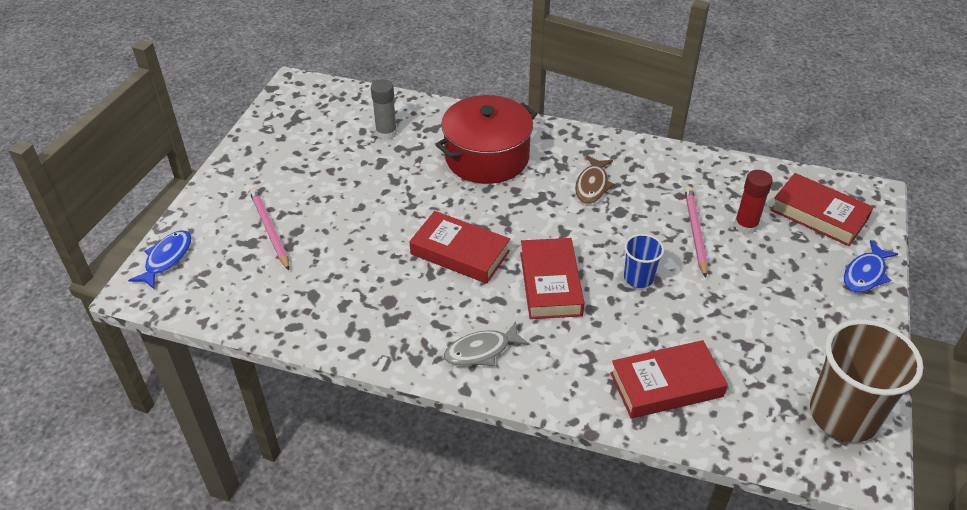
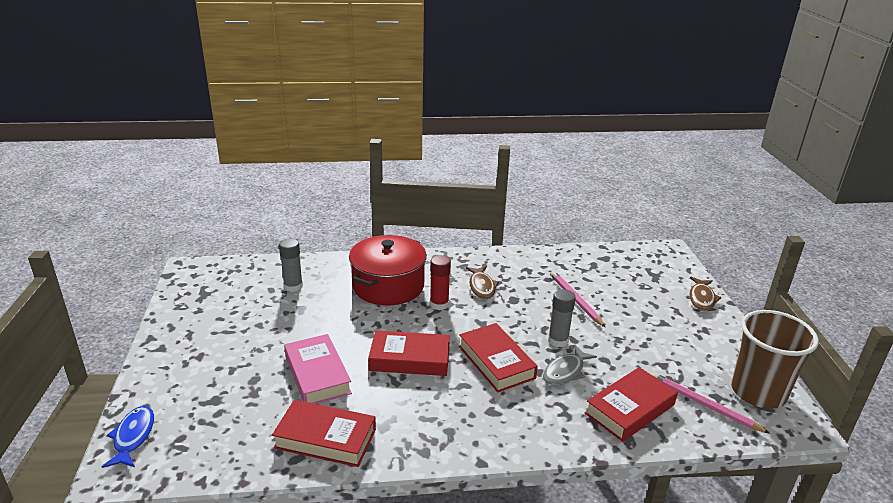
camera: 25 degrees left, 15 degrees down
(269, 230) = (227, 385): pink pencil -> pink pencil (704, 405)
(358, 244) = (317, 375): none -> pink book
(481, 351) = (475, 428): grey fish -> grey fish (565, 371)
(638, 278) = (558, 340): blue cup -> grey glue stick
(746, 225) = (605, 287): red glue stick -> red glue stick (439, 304)
(818, 215) = (646, 270): red book -> red book (325, 438)
(865, 274) = (701, 298): blue fish -> brown fish

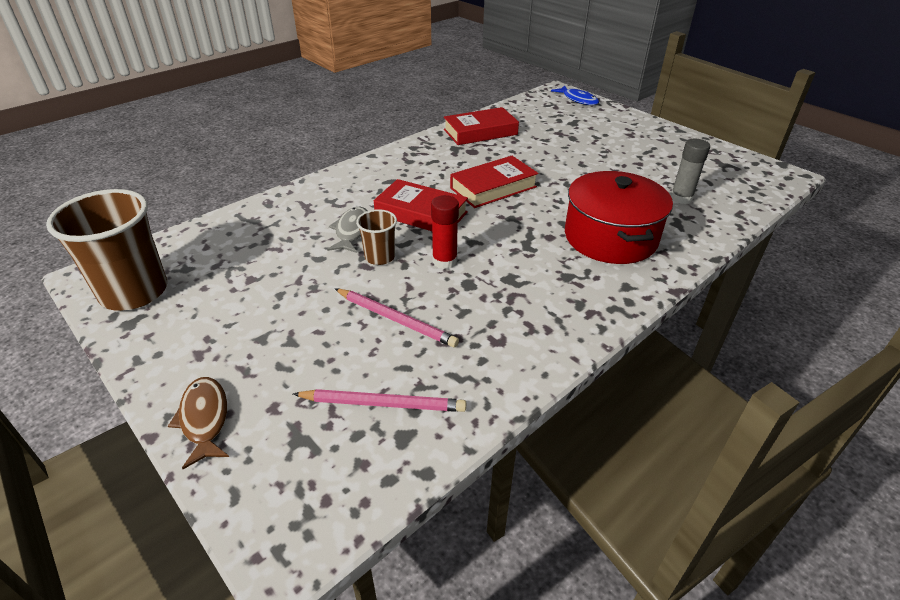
camera: 145 degrees right, 10 degrees up
(317, 375) = (540, 154): pink book -> none
(439, 304) = (535, 241): red glue stick -> red glue stick (444, 261)
(481, 287) = (520, 283): brown fish -> none
(558, 340) = (380, 257): grey glue stick -> brown cup
(629, 409) = (275, 224): red book -> none
(704, 405) = (200, 255): pink pencil -> pink pencil (383, 403)

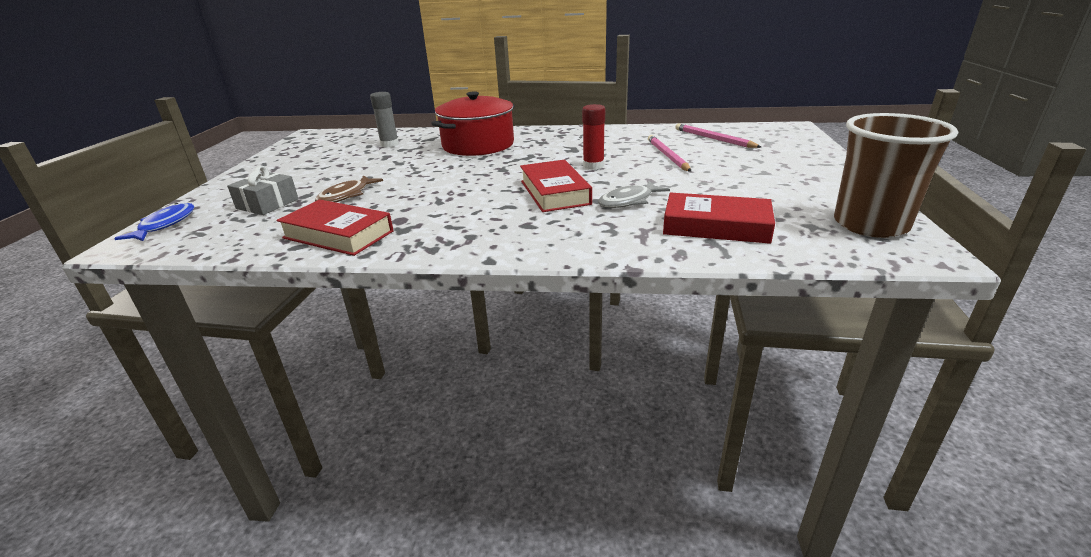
camera: 130 degrees left, 10 degrees down
(204, 419) = (819, 157): brown fish -> brown fish (346, 195)
(380, 257) = (632, 180): brown cup -> none
(493, 187) = (465, 187): red book -> red book (716, 226)
(572, 125) = (267, 204): none -> grey gift

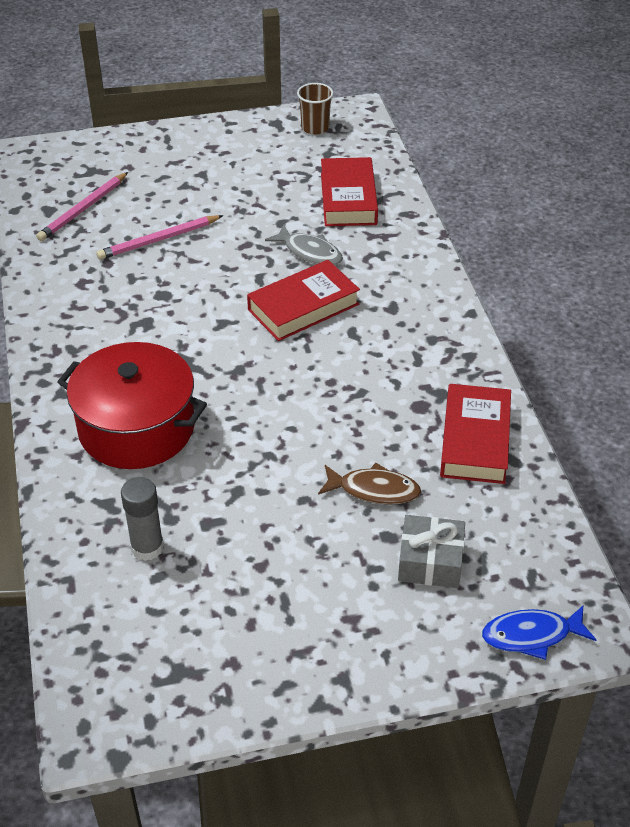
camera: 110 degrees left, 15 degrees up
(593, 166) = (208, 293): red glue stick -> none
(870, 225) = (315, 128): brown cup -> brown cup, size x0.51

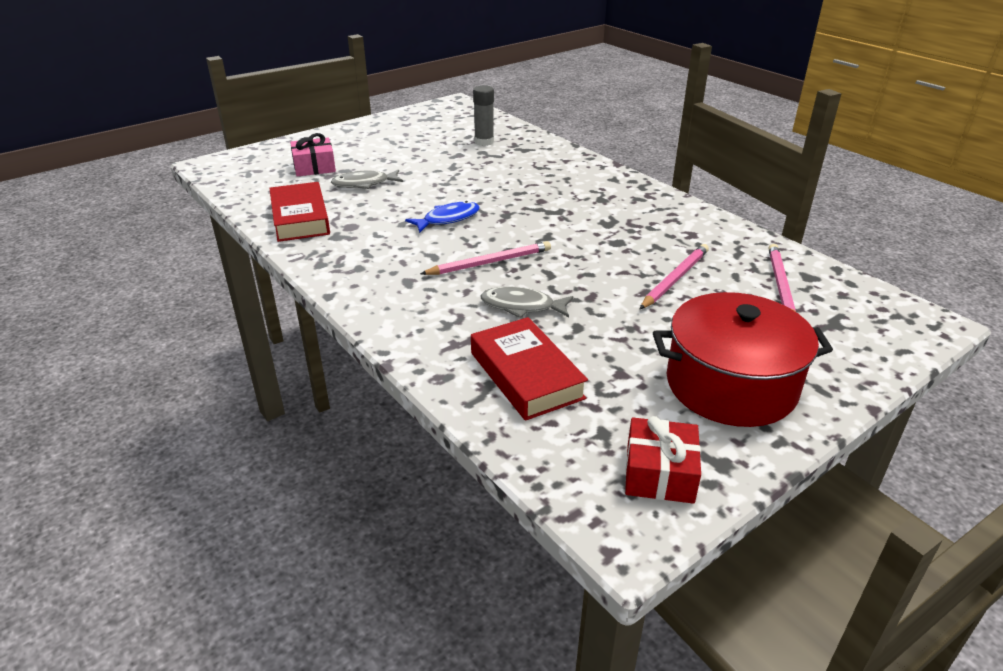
camera: 155 degrees right, 10 degrees down
(136, 427) = (544, 176): red pot -> red pot (731, 385)
(303, 307) = (489, 262): red book -> pink pencil
(315, 128) = (659, 473): brown cup -> red gift
(374, 490) = (364, 184): brown fish -> grey fish
(430, 561) = (314, 167): grey gift -> pink gift
(531, 635) = (246, 157): blue fish -> blue fish (448, 219)

